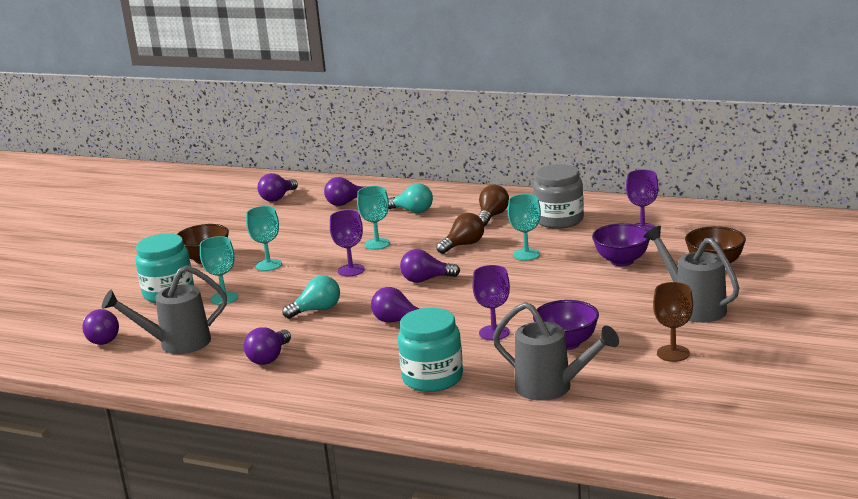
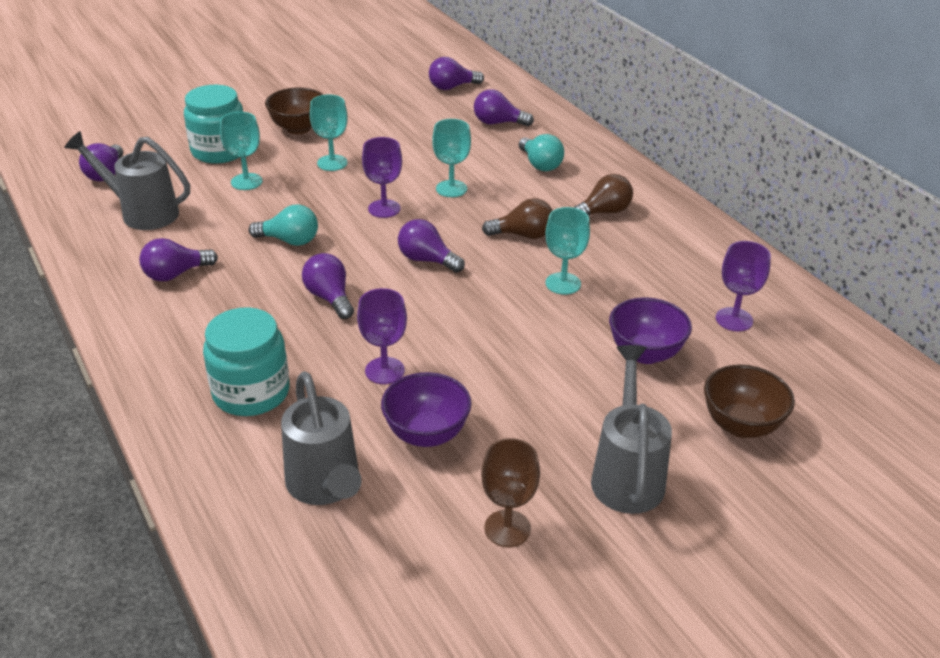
camera: 35 degrees right, 15 degrees up
(559, 220) = (662, 255): grey jar -> none

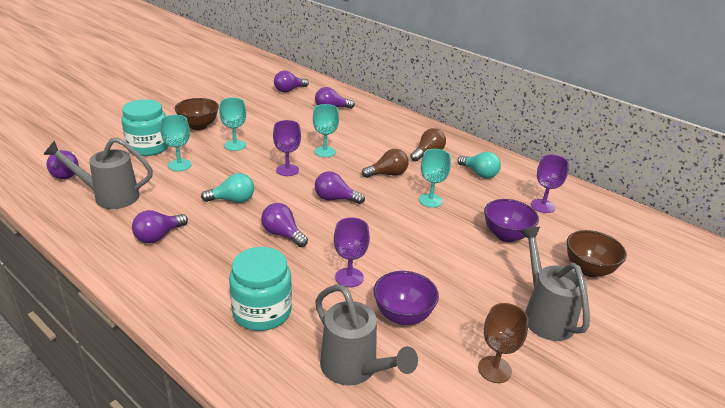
camera: 20 degrees left, 5 degrees down
(540, 164) = (372, 130): turquoise light bulb -> turquoise light bulb (479, 173)

